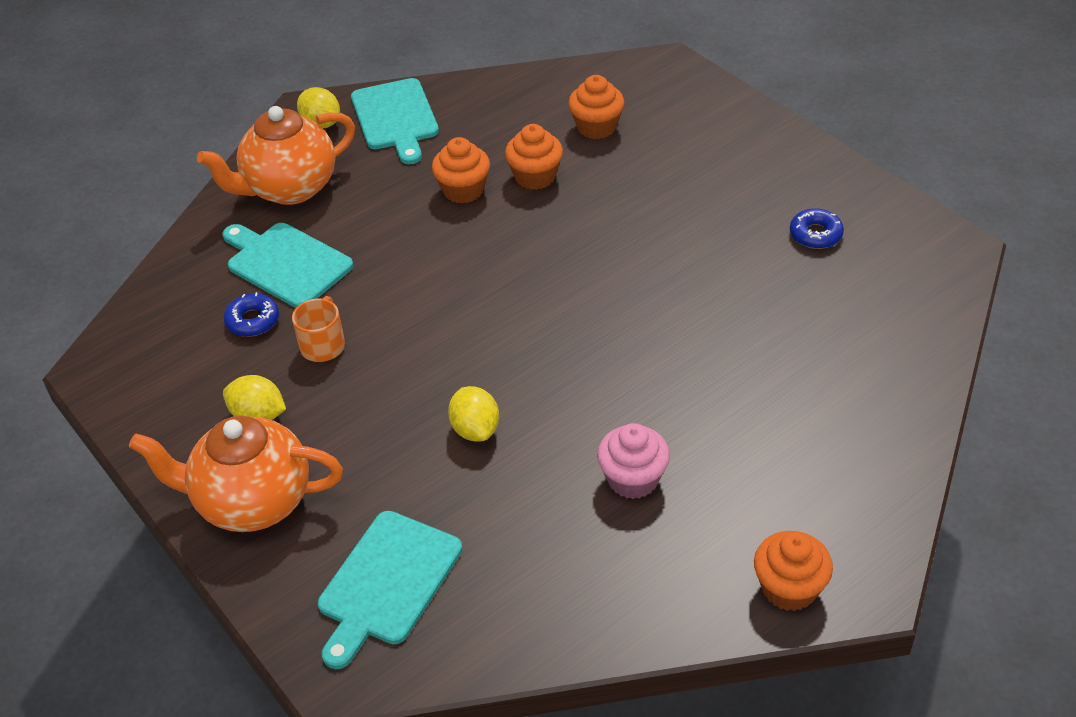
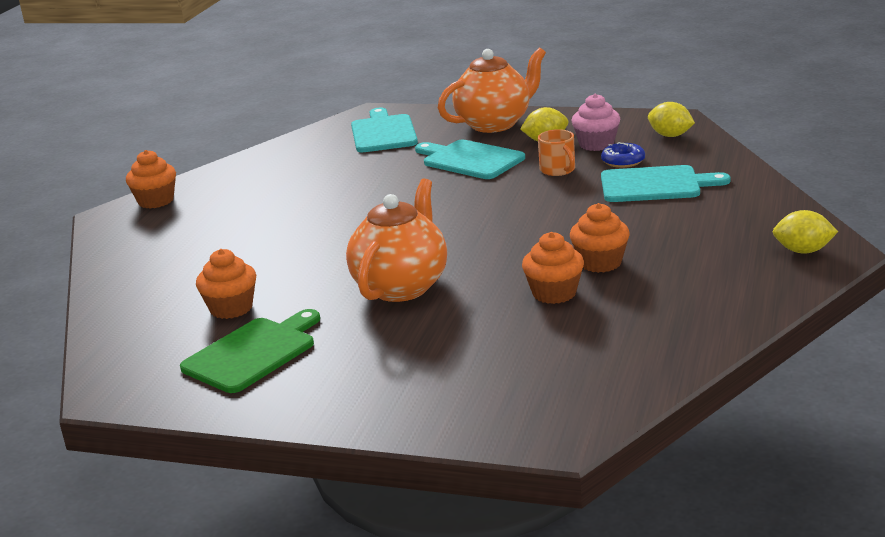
camera: 145 degrees right, 20 degrees down
(289, 189) = (737, 212): orange teapot -> orange teapot (402, 286)
(395, 118) = (749, 279): turquoise cutting board -> turquoise cutting board (470, 160)
(475, 429) = (407, 180): yellow lemon -> yellow lemon (670, 135)
(596, 127) = (553, 348): orange cupcake -> orange cupcake (231, 308)
(633, 479) = (284, 199): pink cupcake -> pink cupcake (596, 144)
(815, 234) = (253, 353): blue donut -> green cutting board

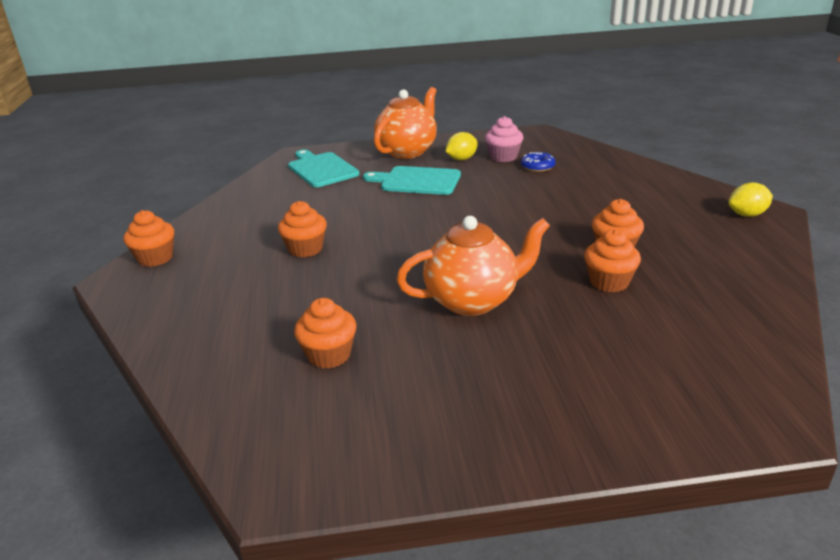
camera: 25 degrees left, 5 degrees up
(253, 353) = (396, 400): green cutting board -> none
(293, 213) = (305, 249): none -> orange cupcake
(402, 286) = (473, 300): orange teapot -> orange teapot turned 75 degrees clockwise
(558, 170) = (496, 180): orange mug -> none
(655, 185) = (582, 181): turquoise cutting board -> none
(670, 135) = (550, 144): yellow lemon -> none

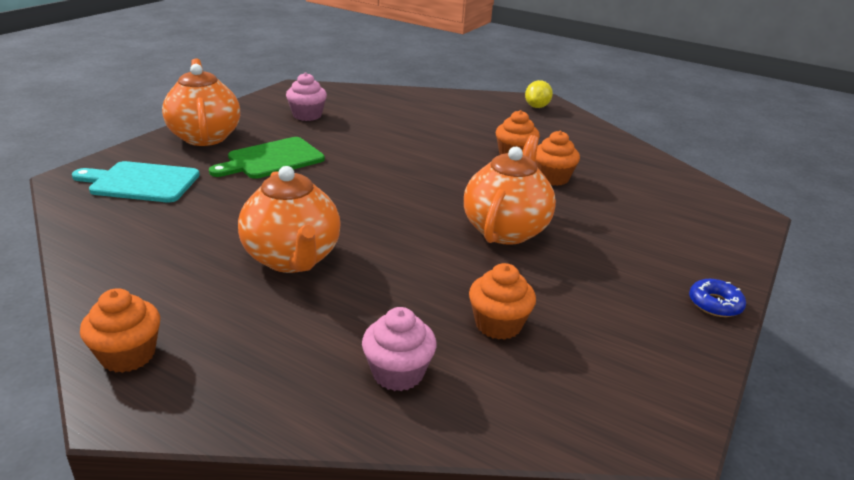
camera: 55 degrees left, 0 degrees up
(226, 342) = (398, 373): none -> pink cupcake
(305, 249) = (292, 259): orange cupcake -> orange teapot
(417, 181) = (272, 159): turquoise cutting board -> green cutting board
(461, 159) = (273, 128): yellow lemon -> none
(537, 166) = (350, 115): blue donut -> blue donut (715, 304)

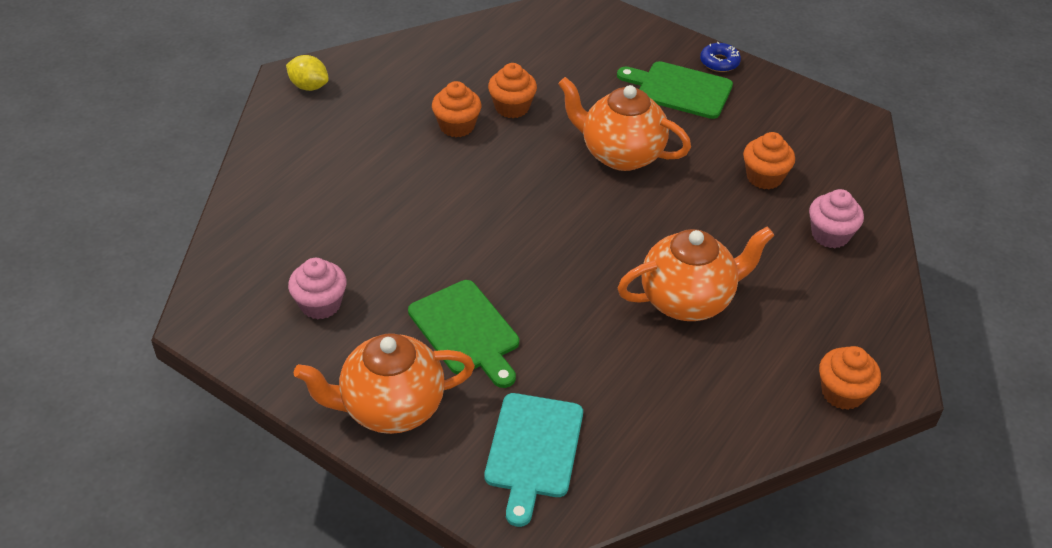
camera: 85 degrees left, 15 degrees up
(638, 271) = (680, 89): none -> green cutting board

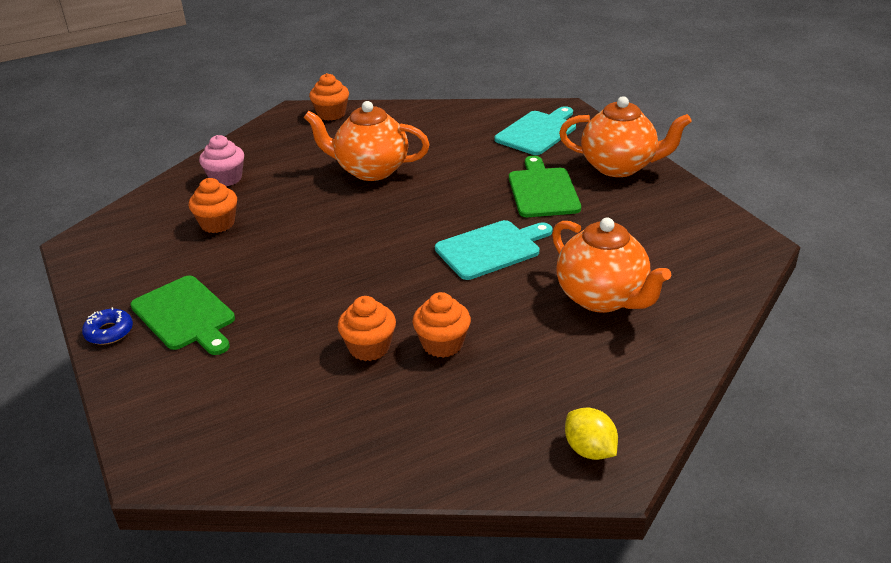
camera: 150 degrees left, 10 degrees down
(320, 304) = (650, 231): pink cupcake -> none
(474, 230) = (491, 249): none -> turquoise cutting board
(620, 154) = (311, 273): orange teapot -> orange teapot (603, 298)

